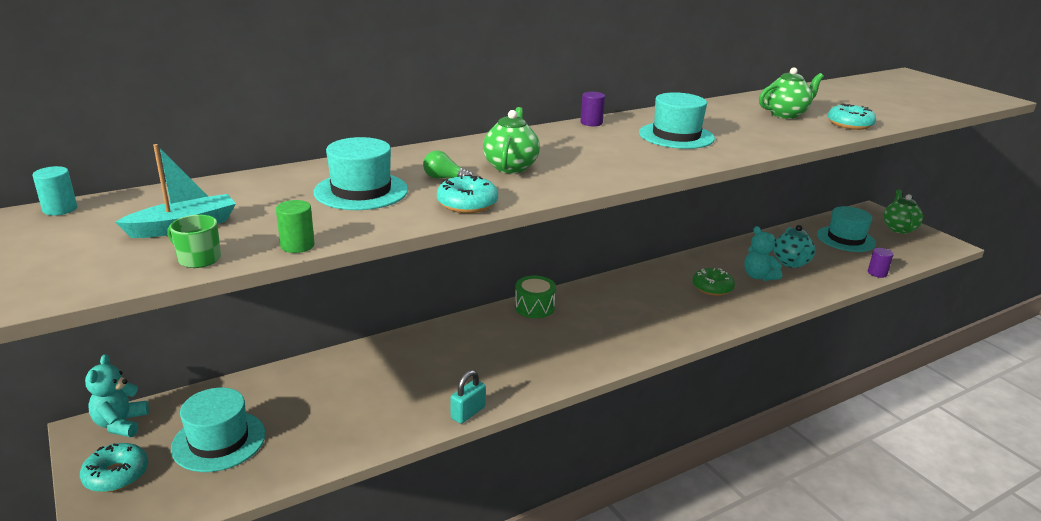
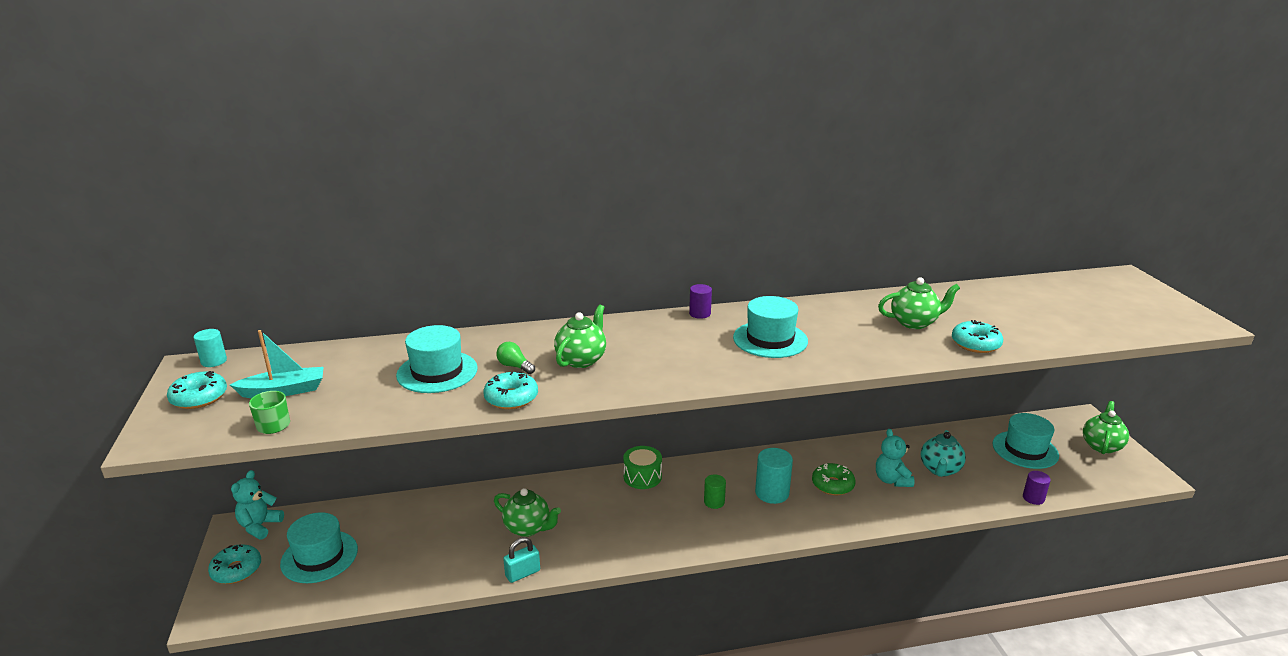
camera: 20 degrees right, 0 degrees up
(70, 245) = (199, 398): none -> turquoise donut
(297, 245) = (349, 423): green cylinder -> green cylinder (714, 502)
(447, 371) = (528, 528): none -> green teapot
(664, 302) = (772, 493): none -> turquoise cylinder

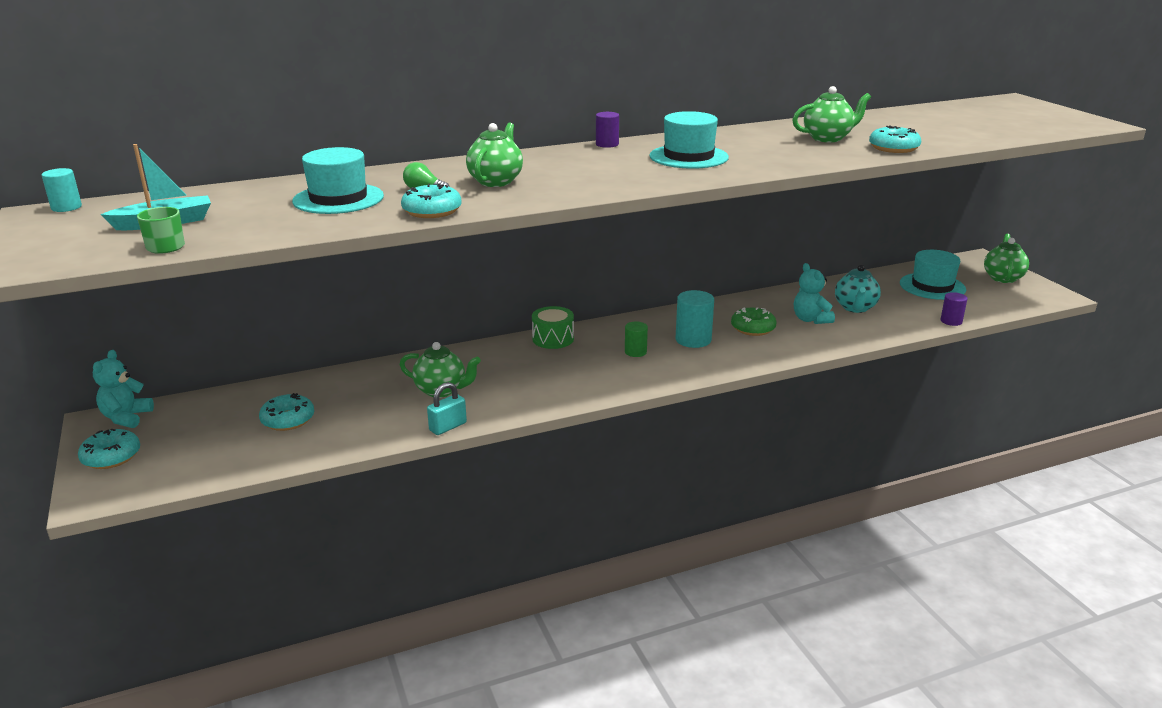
camera: 10 degrees left, 0 degrees up
(199, 398) = (63, 234): turquoise donut -> turquoise donut (288, 420)
(319, 556) = (208, 436): turquoise hat -> none

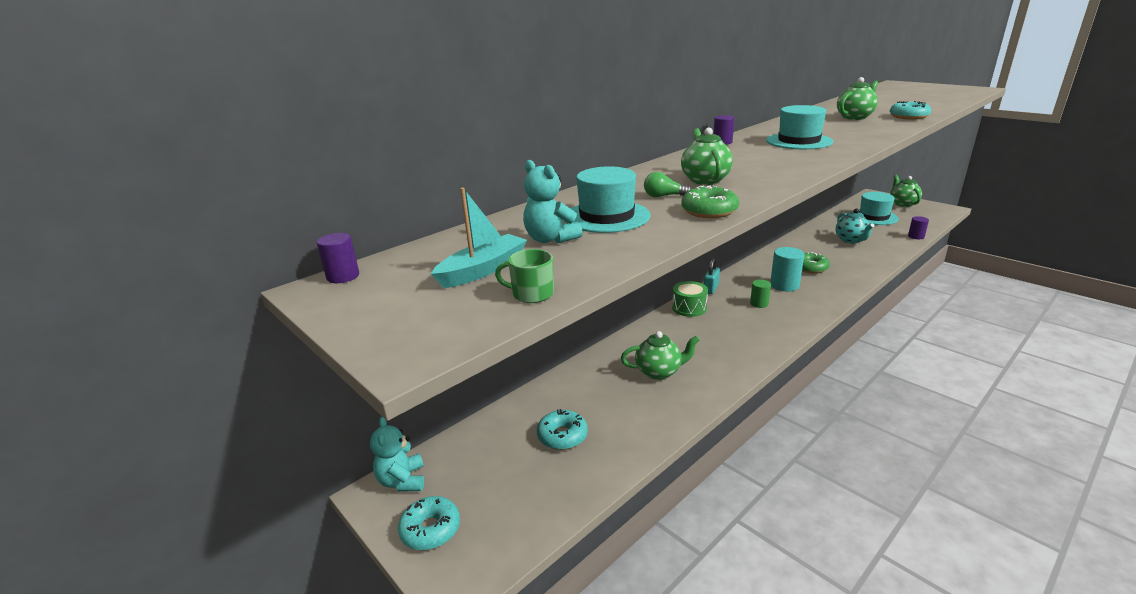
camera: 20 degrees left, 0 degrees up
(66, 207) = (343, 276): turquoise cylinder -> purple cylinder
(432, 211) = (709, 211): turquoise donut -> green donut
(448, 427) = (703, 402): turquoise padlock -> turquoise padlock (711, 289)
(810, 319) = (836, 254): turquoise teddy bear -> turquoise teddy bear (550, 239)

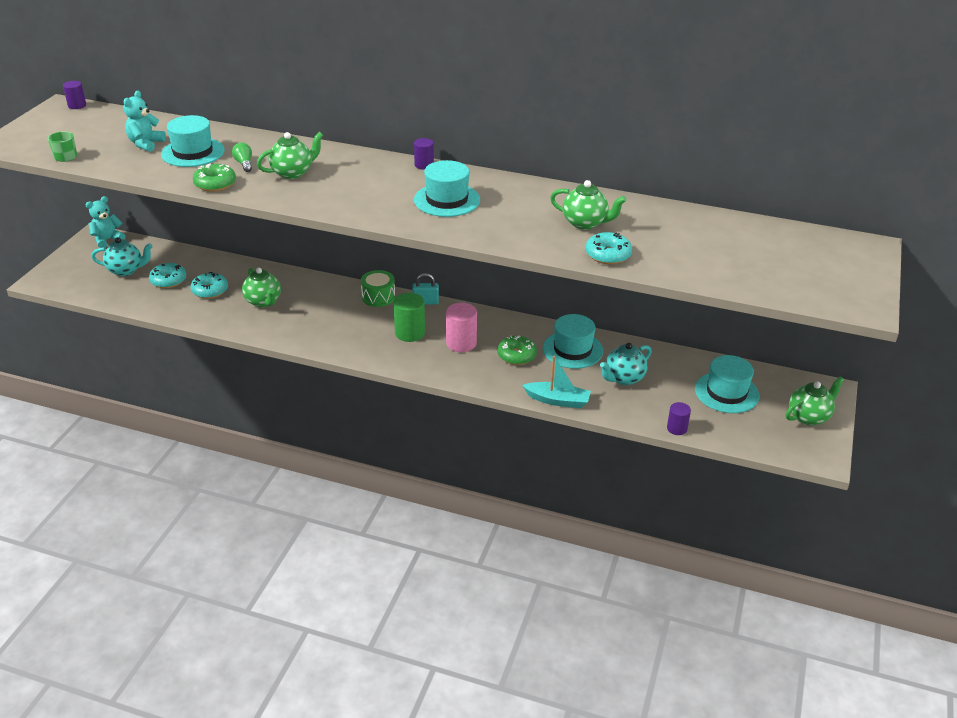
camera: 60 degrees right, 10 degrees up
(430, 529) = (73, 262): turquoise donut -> turquoise donut (210, 291)
(483, 270) = (94, 137): turquoise boat -> turquoise boat (557, 400)
(505, 472) = (126, 270): none -> turquoise teapot
(759, 303) = (410, 333): green cylinder -> green cylinder, size x1.65
(784, 285) = (461, 343): turquoise cylinder -> pink cylinder
(808, 248) = (572, 350): none -> turquoise hat

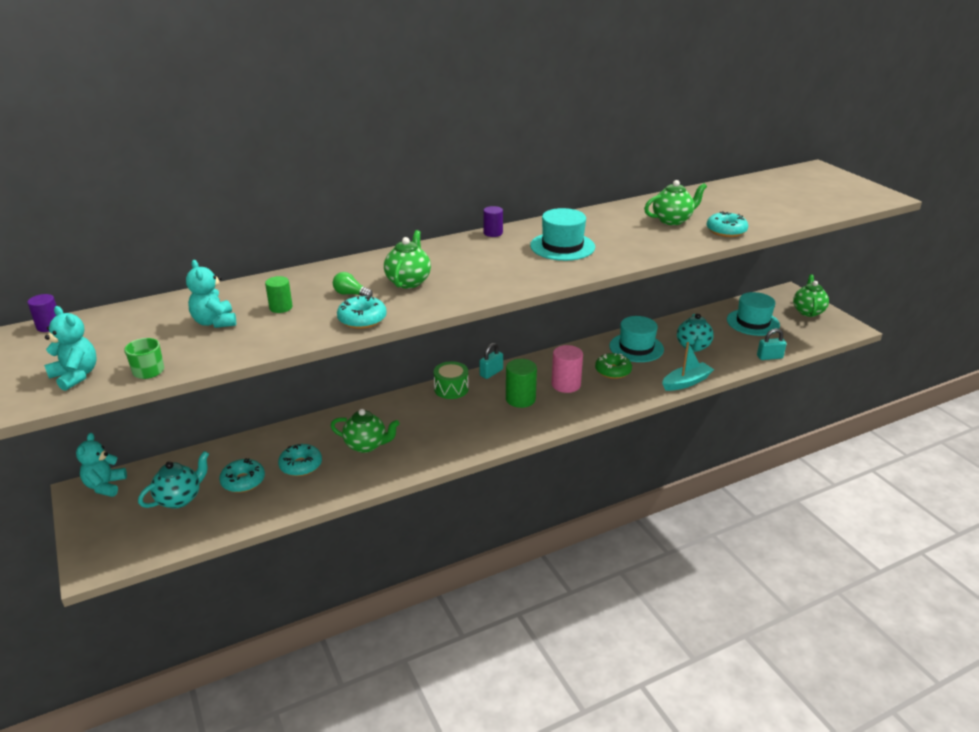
camera: 45 degrees left, 5 degrees down
(35, 142) = (76, 376): none -> turquoise teddy bear
(193, 152) = (281, 307): turquoise hat -> green cylinder
(215, 184) = (362, 319): green donut -> turquoise donut
(677, 428) = (769, 357): purple cylinder -> turquoise padlock

